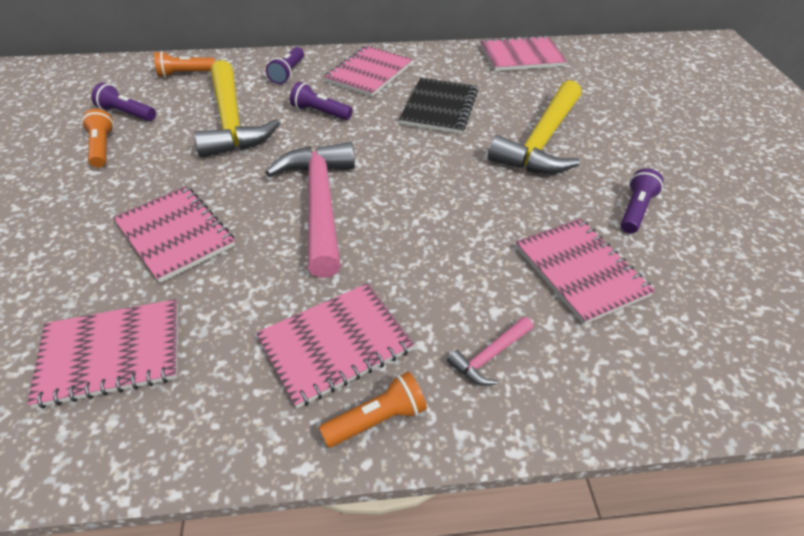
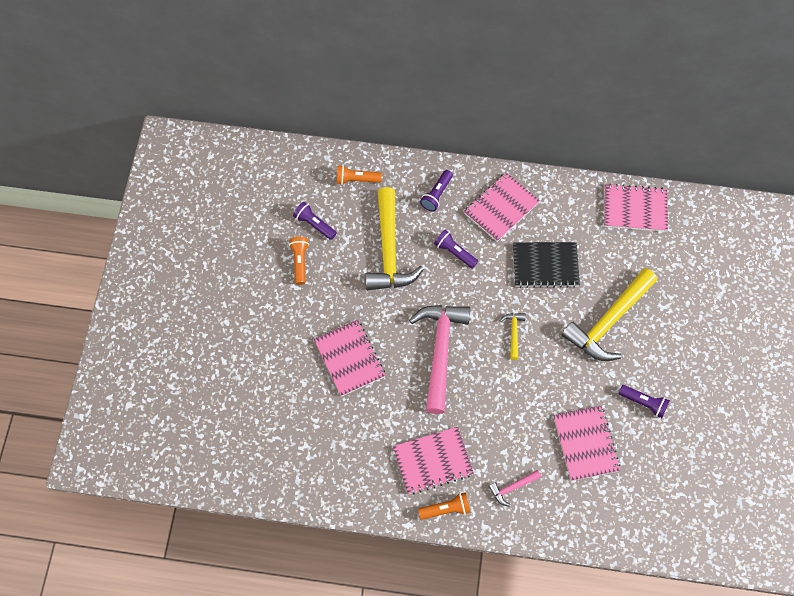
camera: 15 degrees right, 20 degrees up
(111, 354) = (317, 439): pink notebook -> none
(421, 170) = (513, 333): none -> yellow hammer
(439, 108) = (545, 265): black notebook -> black notebook turned 60 degrees clockwise
(635, 210) = (644, 403): purple flashlight -> purple flashlight turned 75 degrees clockwise

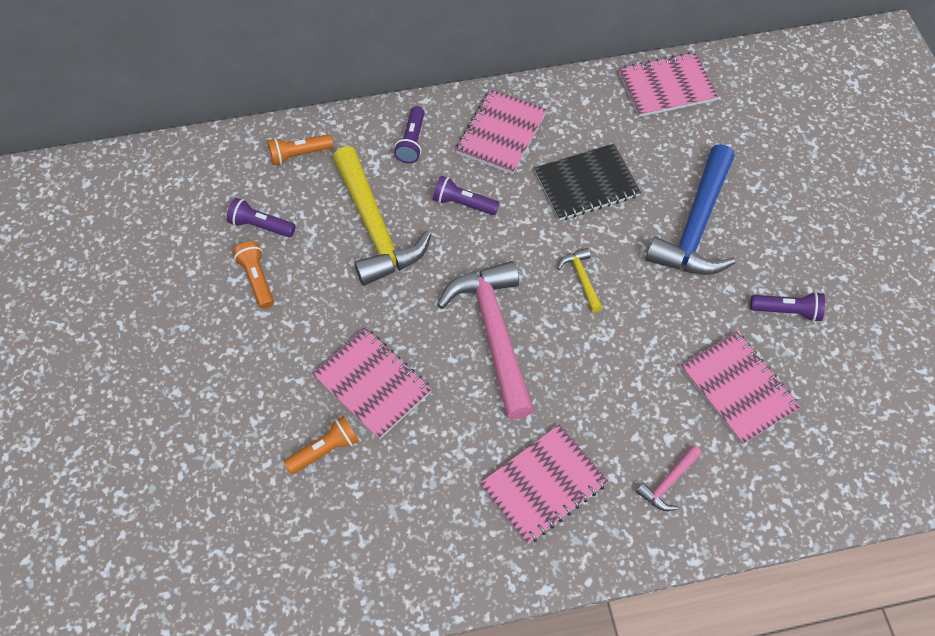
camera: 20 degrees left, 5 degrees down
(446, 509) = (590, 546): orange flashlight -> orange flashlight (325, 450)
(608, 321) = (695, 225): yellow hammer -> blue hammer

